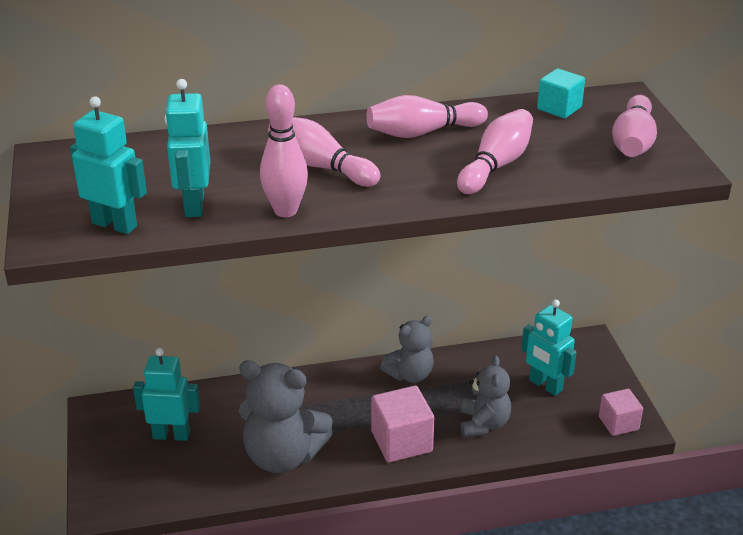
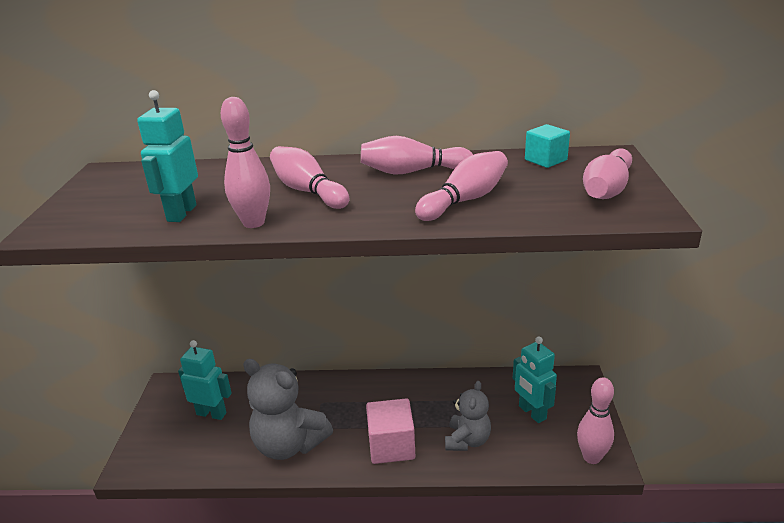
camera: 15 degrees right, 5 degrees down
(115, 224) = (106, 223): turquoise robot -> none
(410, 375) = (418, 388): grey teddy bear -> none
(618, 423) = (591, 457): pink cube -> pink bowling pin

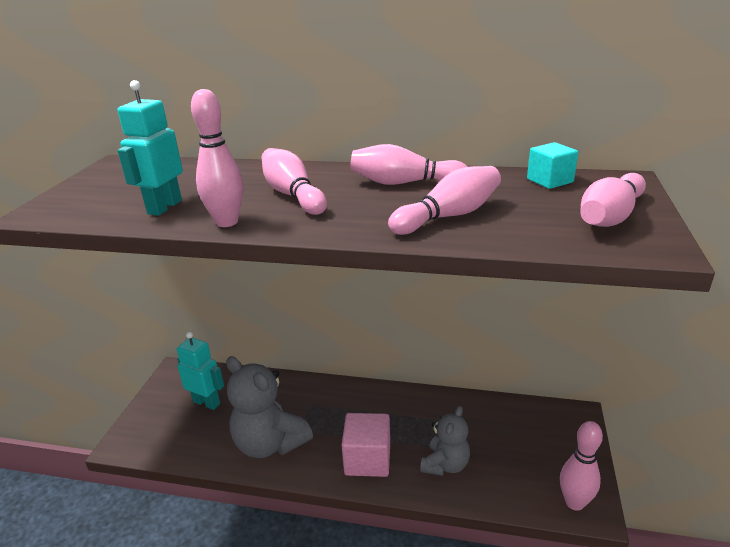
camera: 10 degrees right, 0 degrees up
(532, 413) = (518, 444): turquoise robot -> none

